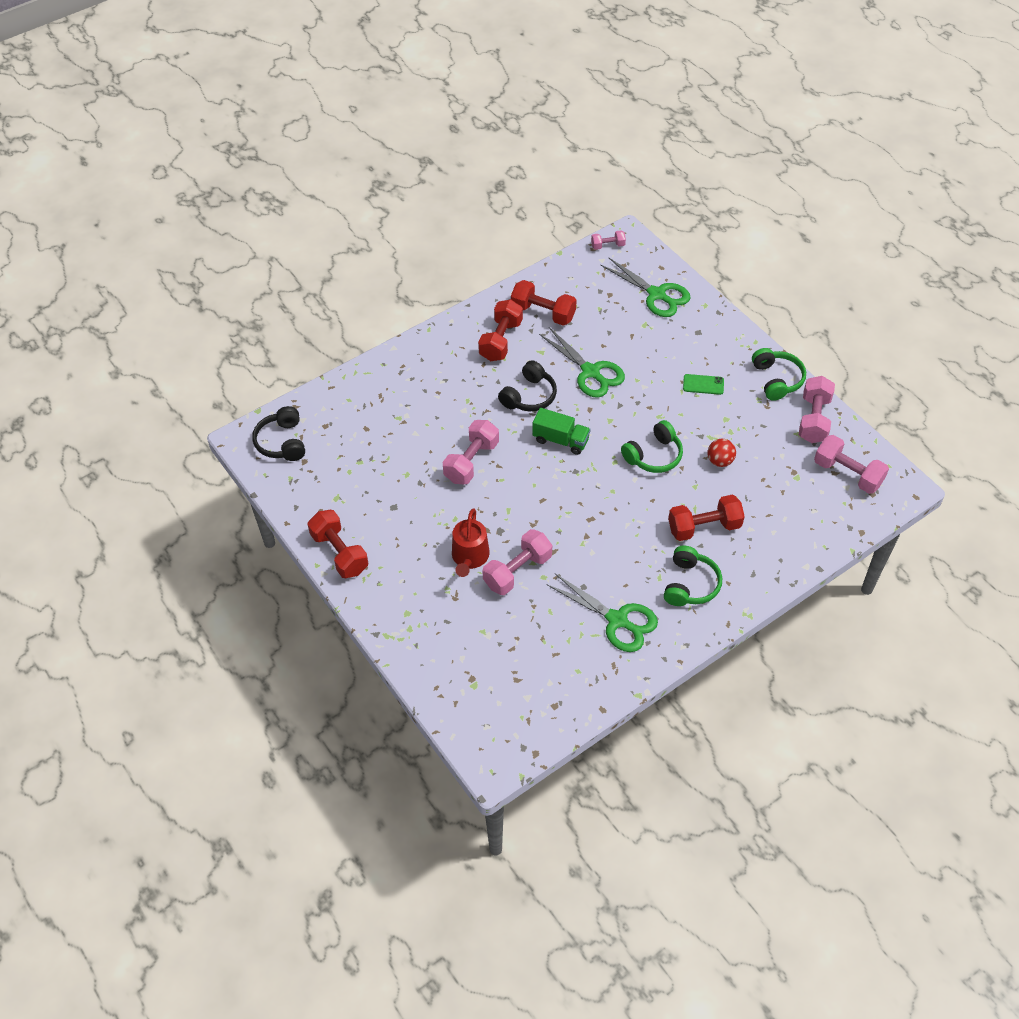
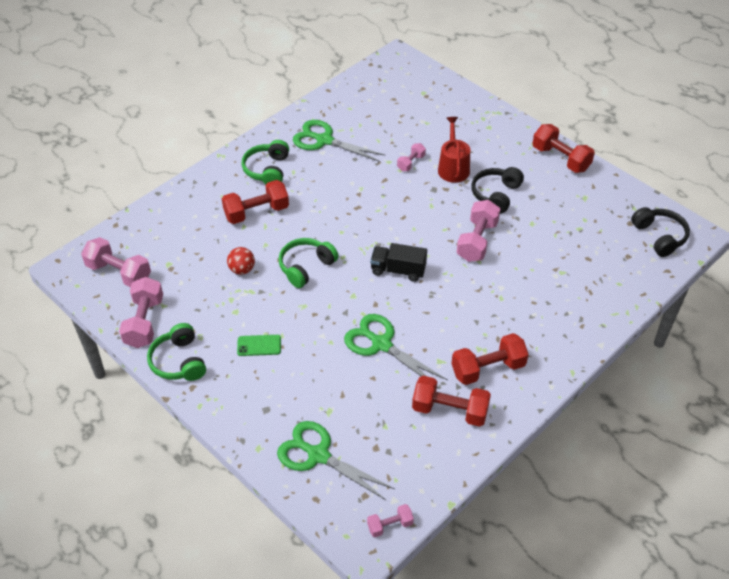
camera: 170 degrees right, 5 degrees down
(501, 340) = (488, 369): red dumbbell -> red dumbbell turned 60 degrees clockwise
(517, 571) = (411, 163): pink dumbbell -> pink dumbbell, size x0.55
(529, 396) = (440, 310): black headphones -> black headphones (496, 195)
(560, 440) = (398, 270): green truck -> black truck

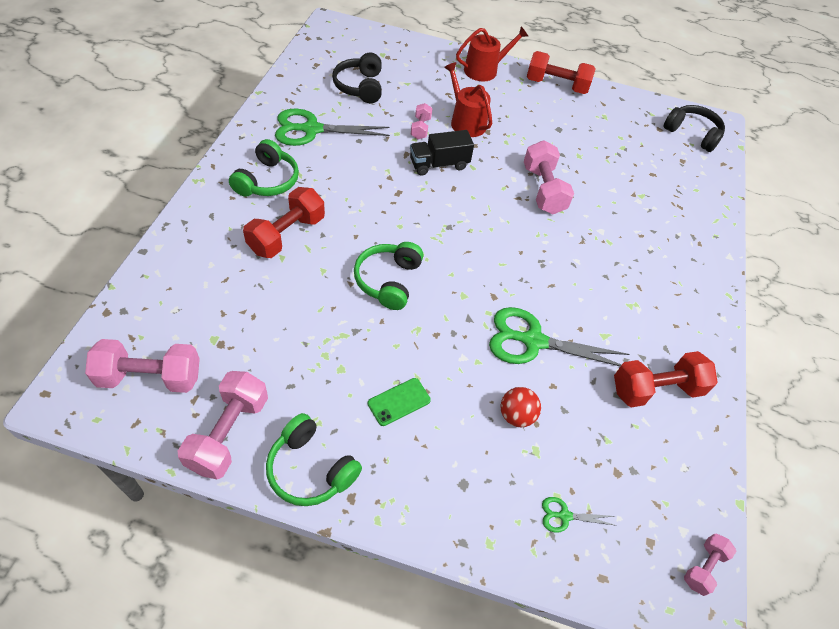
camera: 35 degrees left, 5 degrees up
(144, 322) = (229, 433): pink dumbbell -> pink dumbbell turned 45 degrees clockwise
(242, 269) = (314, 312): red ball -> red ball (516, 415)
(267, 170) = (267, 181): green headphones -> green headphones turned 135 degrees counterclockwise
(318, 455) = (564, 516): green scissors -> green scissors, size x0.45
(398, 270) = (490, 248): black truck -> black truck (439, 164)
(488, 369) = (655, 324): red dumbbell -> none
(496, 195) = (526, 137): black headphones -> black headphones (360, 87)
(504, 128) = (485, 70): none -> red watering can

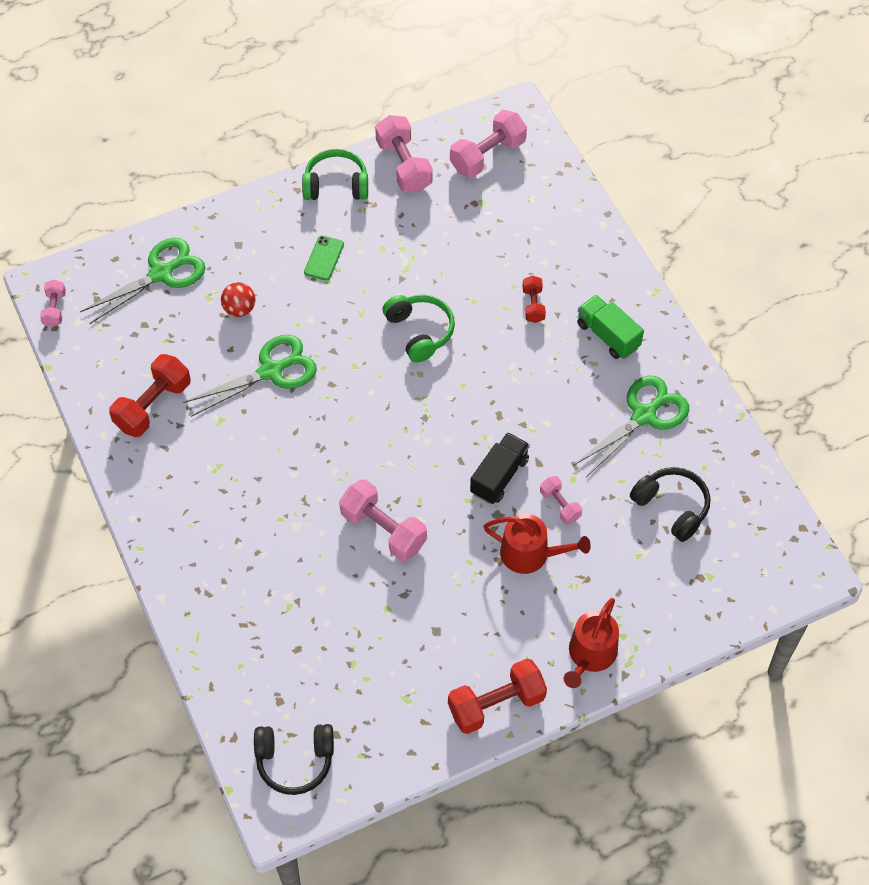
camera: 145 degrees right, 5 degrees up
(267, 181) = (608, 335): green headphones -> green truck
(287, 235) = (533, 305): red dumbbell -> red dumbbell, size x0.55
(564, 516) = (161, 274): green scissors -> green scissors, size x2.20

